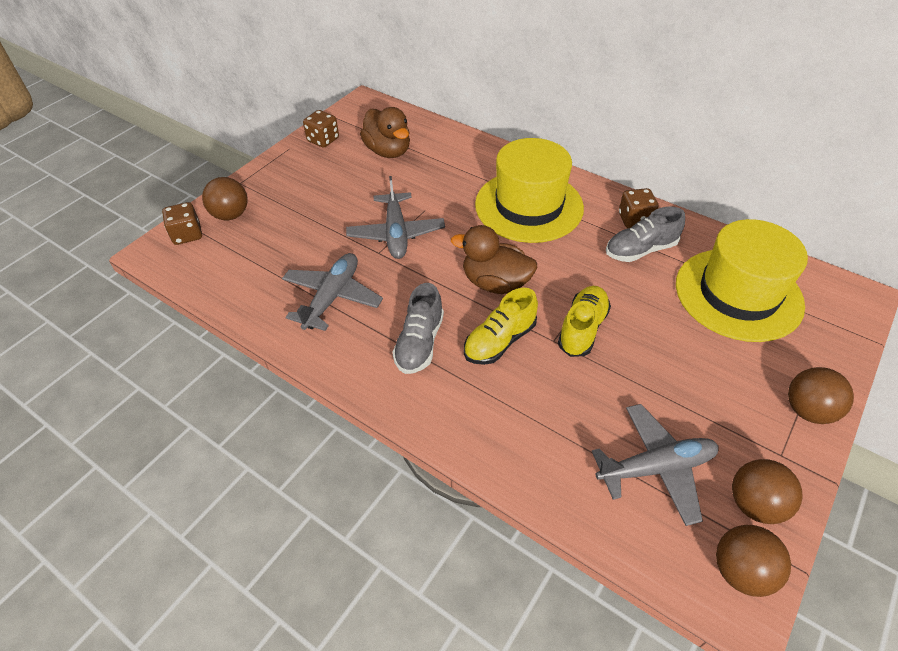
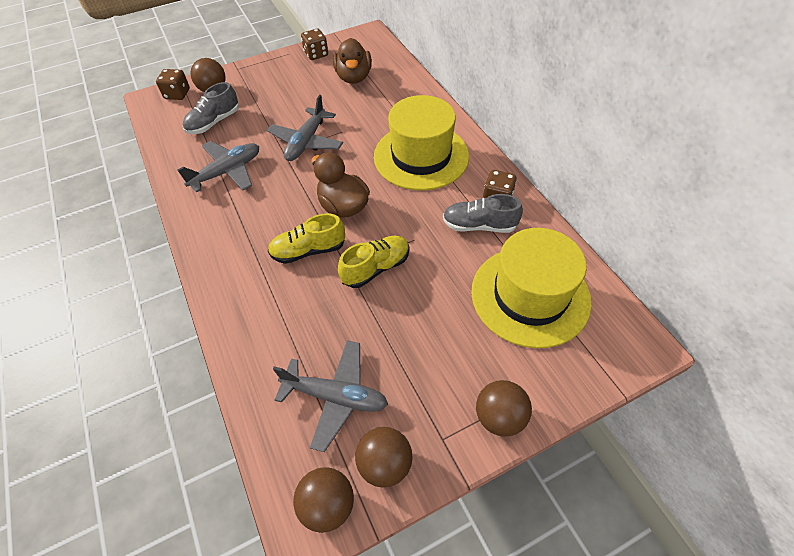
camera: 30 degrees right, 5 degrees up
(419, 343) = (254, 228): grey shoe -> grey shoe (214, 122)

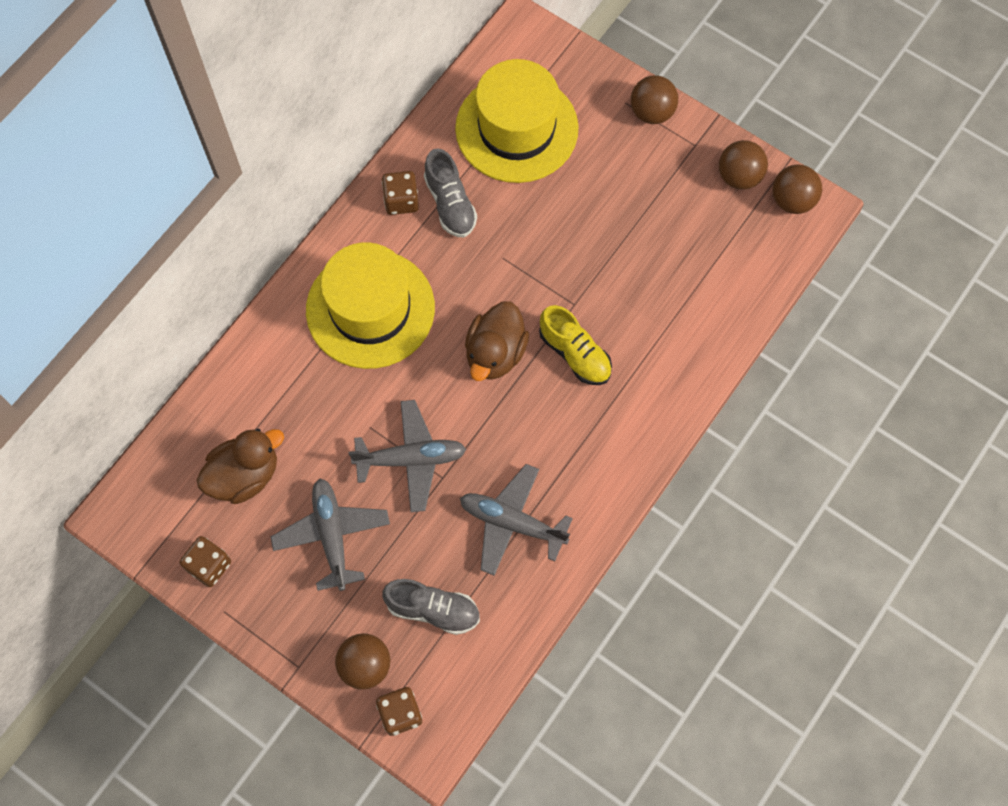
camera: 120 degrees left, 15 degrees up
(335, 396) = (710, 240): grey plane -> grey plane (332, 535)
(376, 268) = (560, 276): yellow shoe -> none

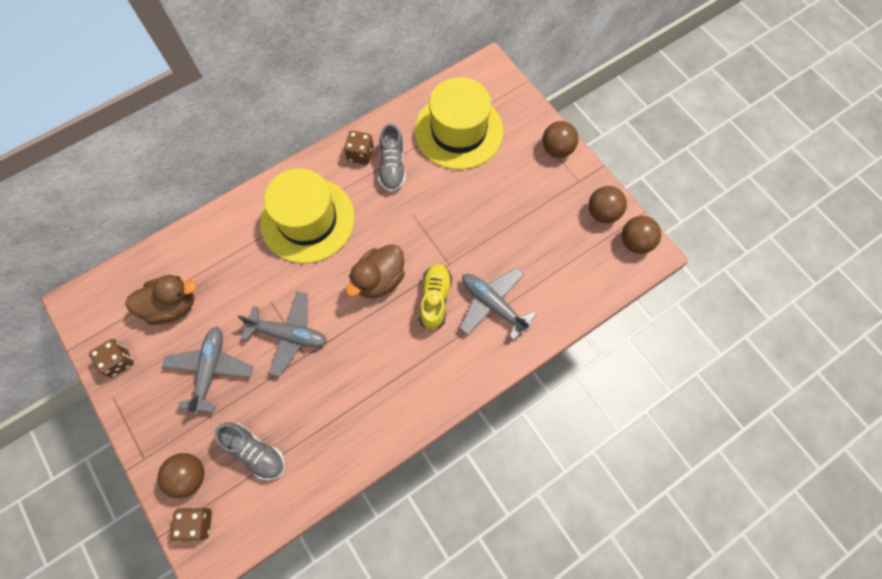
camera: 20 degrees right, 0 degrees up
(512, 523) = (339, 408): grey plane -> grey plane (493, 304)
(575, 354) = (435, 299): yellow shoe -> yellow shoe turned 150 degrees counterclockwise

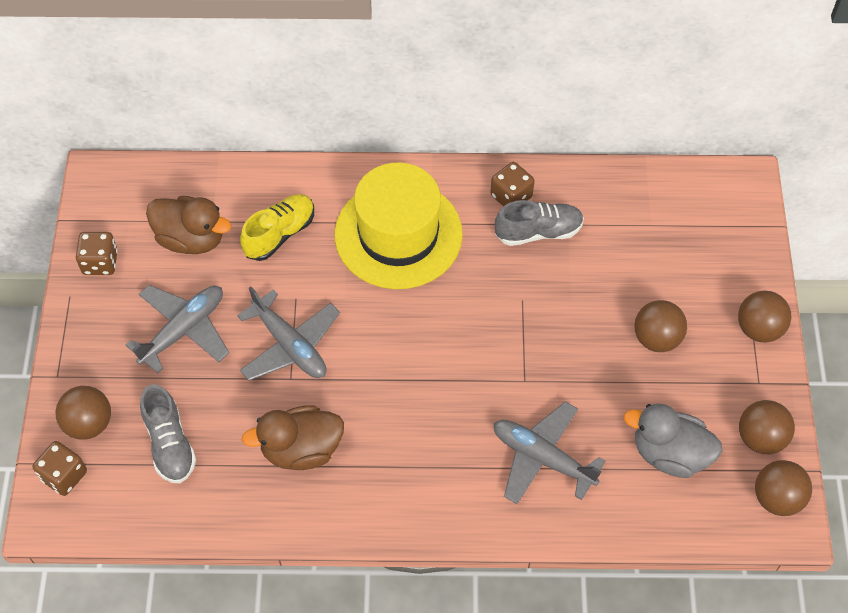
camera: 35 degrees right, 10 degrees down
(379, 280) = (431, 348): brown duck -> brown duck (301, 449)
(392, 167) = (538, 232): grey shoe -> grey shoe turned 135 degrees counterclockwise
(435, 299) = (479, 409): yellow shoe -> yellow shoe (279, 234)
(458, 131) = (649, 236): yellow hat -> none
(493, 304) = (542, 458): grey plane -> grey plane turned 45 degrees counterclockwise
(505, 190) = (656, 338): none -> brown ball
(561, 254) = (669, 454): none -> grey duck

